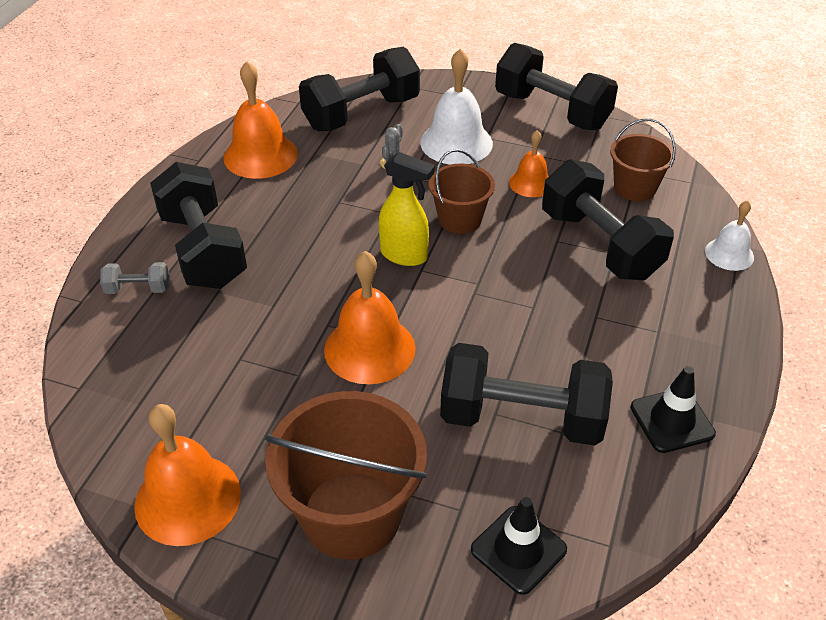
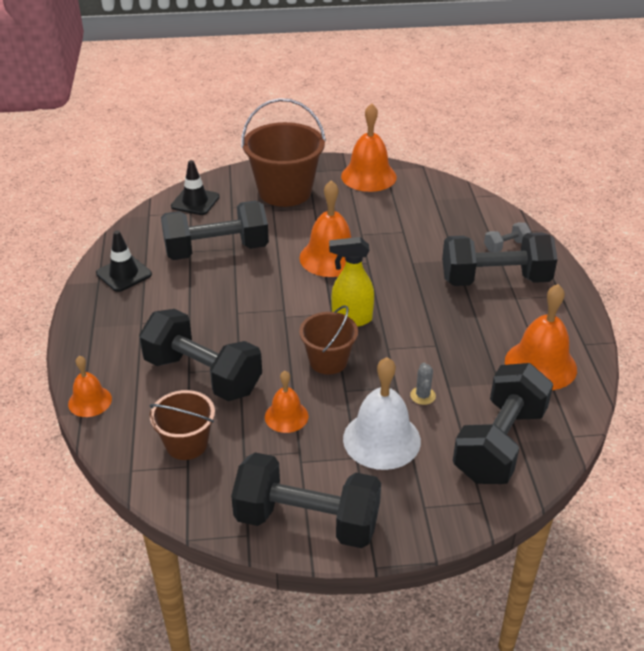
camera: 155 degrees right, 5 degrees down
(203, 250) = (495, 280): black dumbbell -> black dumbbell turned 45 degrees counterclockwise
(729, 254) = (90, 401): white bell -> orange bell

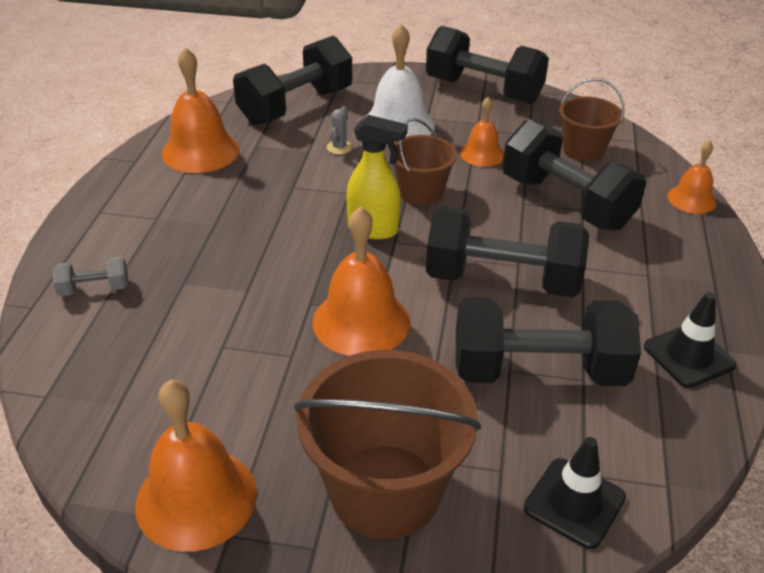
camera: 165 degrees left, 0 degrees up
(495, 280) = (158, 244): black dumbbell -> black dumbbell (502, 280)

